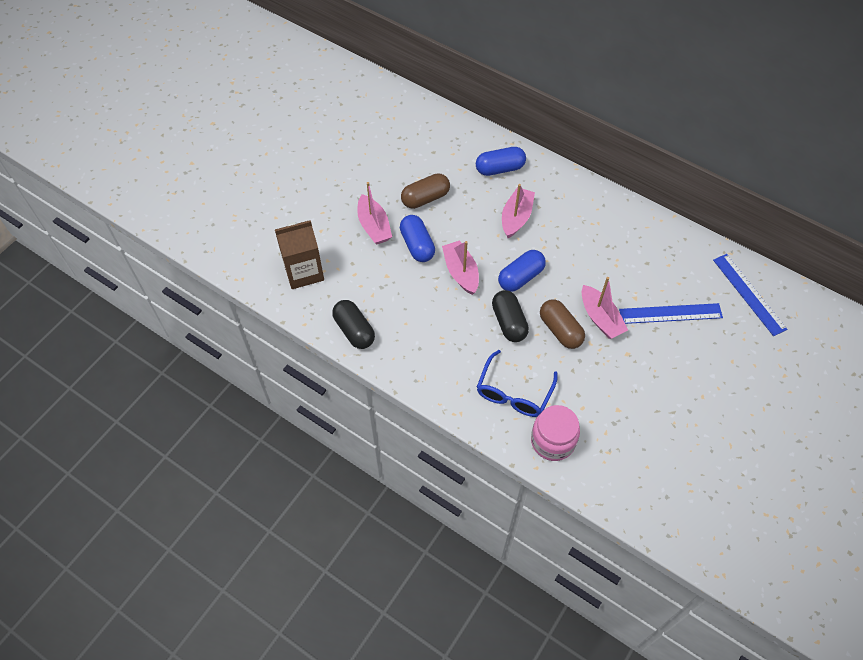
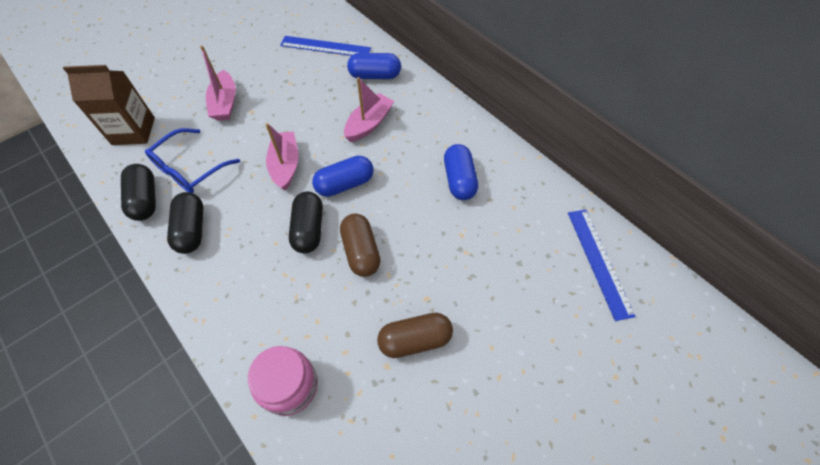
camera: 15 degrees right, 0 degrees up
(410, 346) = (192, 229): none -> black capsule
(417, 245) = (256, 129): blue capsule -> blue capsule (459, 180)
(425, 198) = (288, 88): brown capsule -> brown capsule (415, 340)
(513, 393) = (274, 312): blue glasses -> blue glasses (189, 169)
(600, 318) = (412, 249): pink boat -> none
(670, 313) = (496, 262): blue ruler -> blue ruler (325, 47)

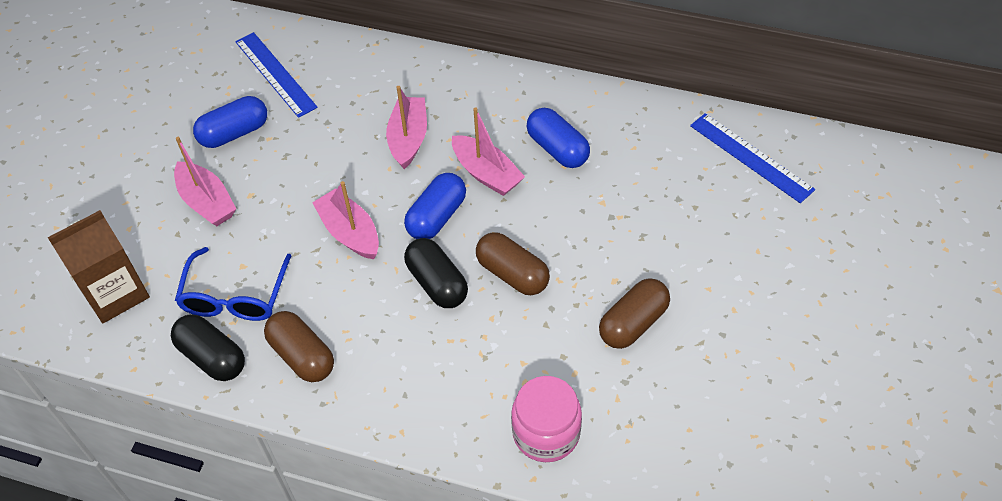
camera: 30 degrees left, 5 degrees down
(192, 229) = (302, 356): black capsule -> brown capsule
(325, 47) = (275, 74): blue ruler -> blue ruler turned 75 degrees clockwise
(375, 75) = (368, 80): blue capsule -> blue capsule (234, 133)
(399, 172) = (486, 173): none -> pink boat

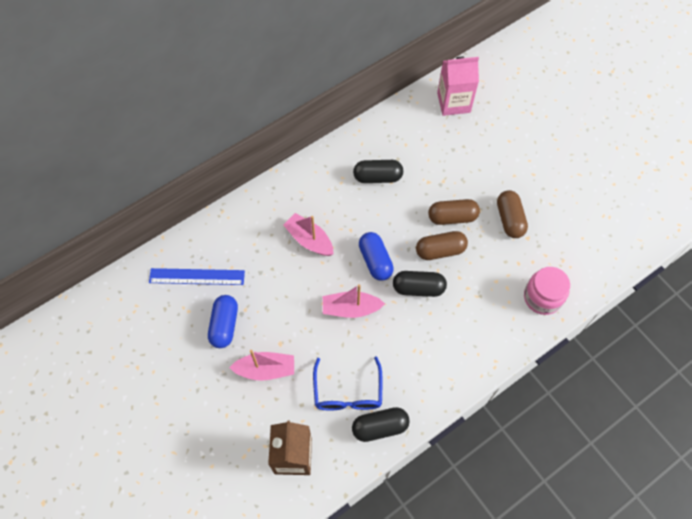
camera: 55 degrees left, 10 degrees up
(235, 297) = (348, 392): blue glasses -> blue glasses turned 45 degrees clockwise
(302, 356) = (414, 380): brown capsule -> brown capsule (452, 217)
(486, 173) = (366, 219): pink boat -> none
(557, 149) = (377, 177): blue capsule -> black capsule
(751, 157) = (453, 102): blue ruler -> pink carton

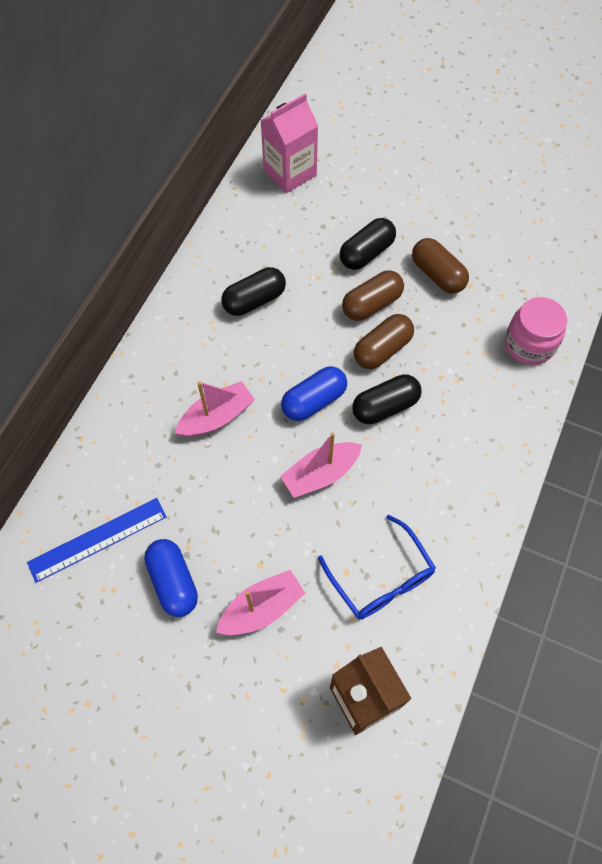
camera: 30 degrees left, 0 degrees up
(309, 240) = (217, 417): pink boat -> pink boat turned 135 degrees clockwise
(375, 261) = (314, 401): blue capsule -> blue capsule turned 75 degrees counterclockwise
(380, 427) = (445, 598): black capsule -> black capsule (366, 253)

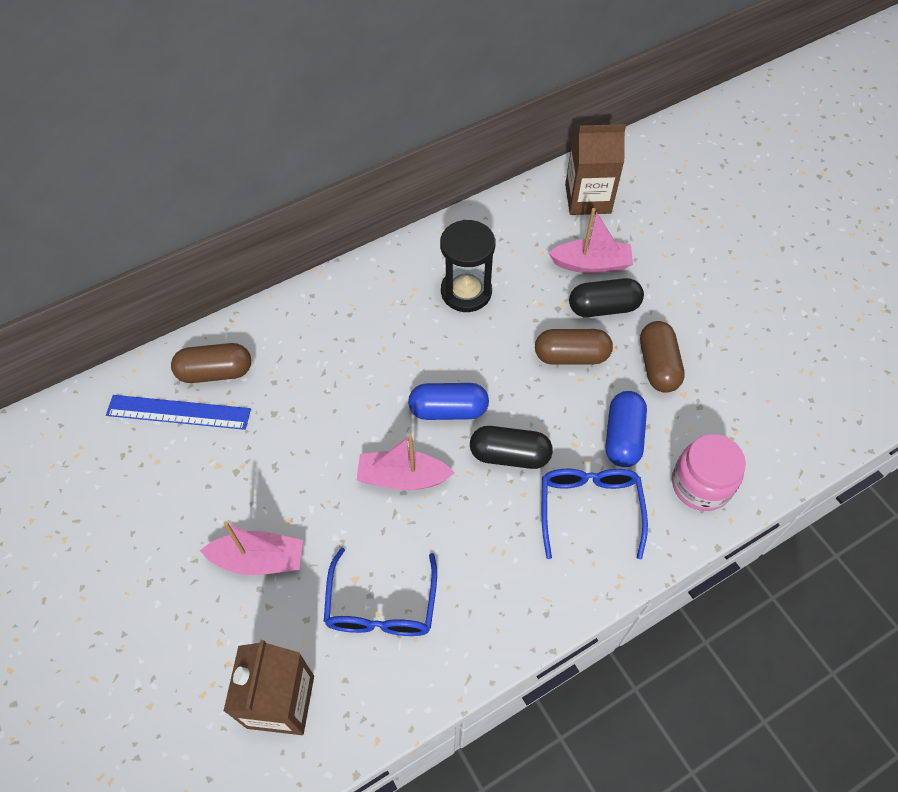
camera: 35 degrees right, 5 degrees down
(173, 582) = (207, 487): blue capsule -> blue capsule (622, 437)
(217, 417) = (353, 372): pink boat -> pink boat (591, 264)
(254, 300) = (466, 292): black capsule -> black hourglass
(290, 172) = (588, 198): pink carton -> brown carton
(382, 349) = (548, 402): brown capsule -> brown capsule (215, 372)
(469, 409) = (589, 508): none -> blue glasses

